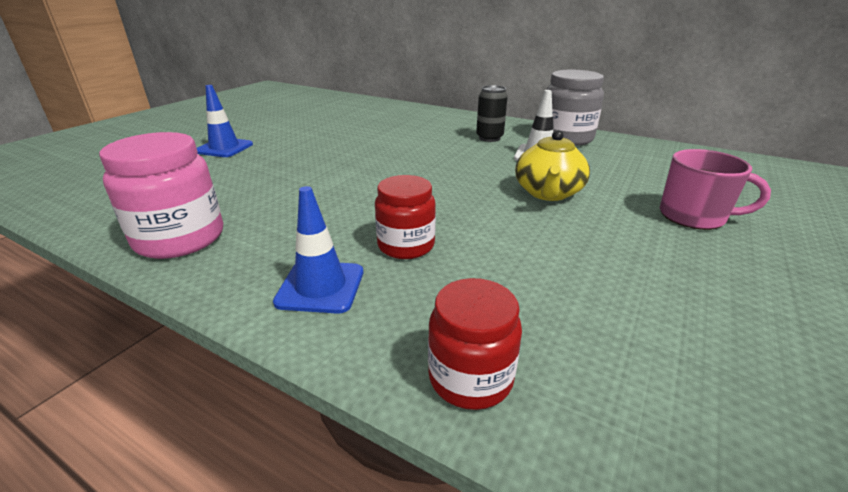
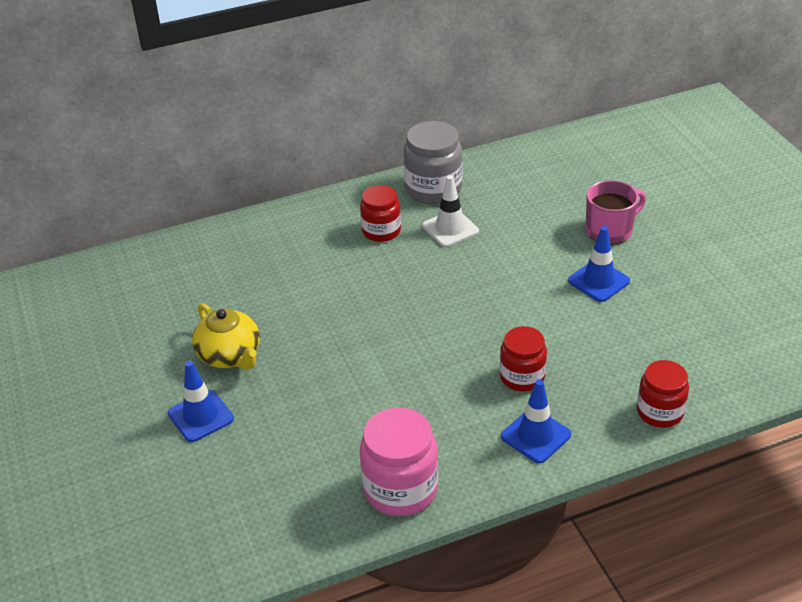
camera: 50 degrees left, 10 degrees up
(489, 138) = (381, 231): black can -> red jar
(548, 193) = (517, 268): yellow teapot -> yellow teapot (230, 355)
(614, 237) = (598, 281): none -> blue traffic cone

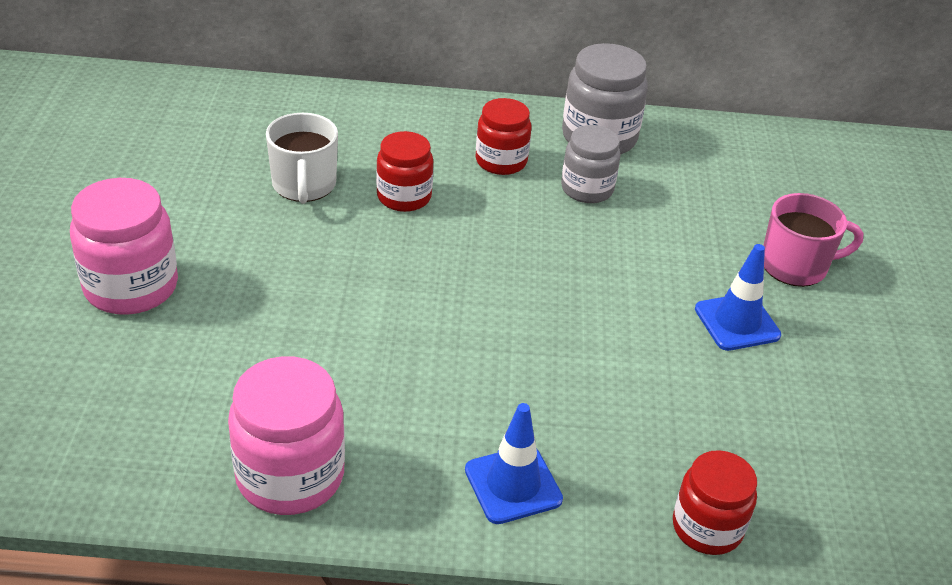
camera: 20 degrees right, 0 degrees up
(201, 416) = (131, 287): blue traffic cone -> pink jar
(230, 355) = (218, 232): yellow teapot -> none
(262, 299) = (304, 185): none -> white mug
(450, 229) = (587, 189): white traffic cone -> grey jar
(522, 377) = (549, 401): red jar -> red jar (404, 197)

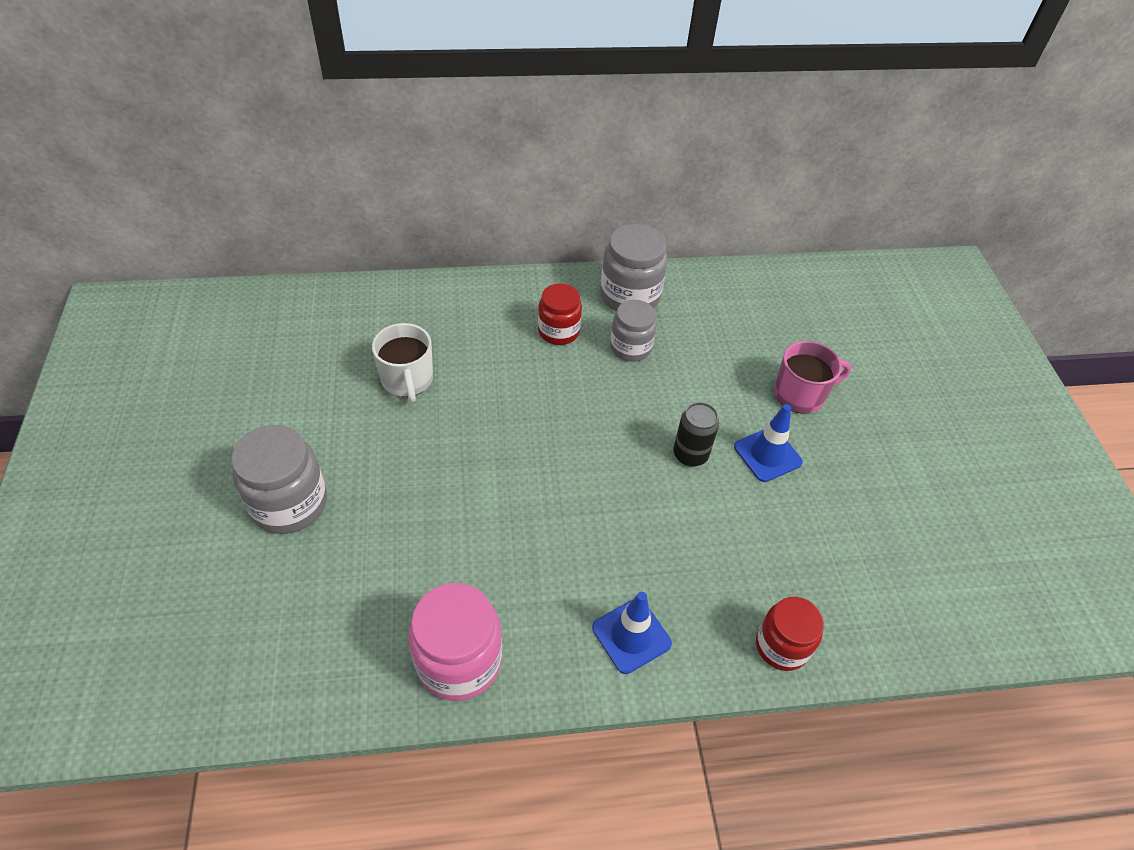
camera: 10 degrees left, 10 degrees up
(131, 287) = (289, 504): pink jar -> grey jar
(404, 197) = (490, 378): red jar -> none
(636, 308) = (690, 455): none -> black can

